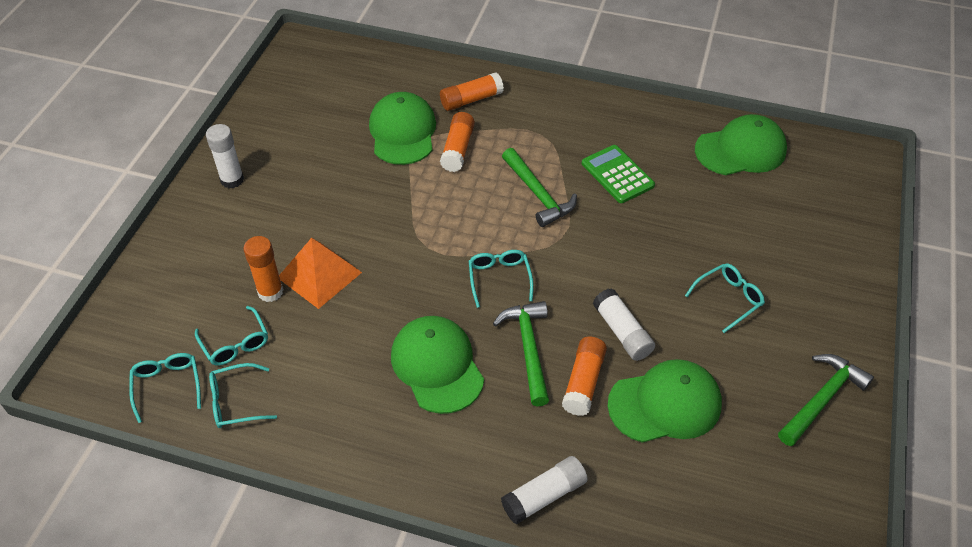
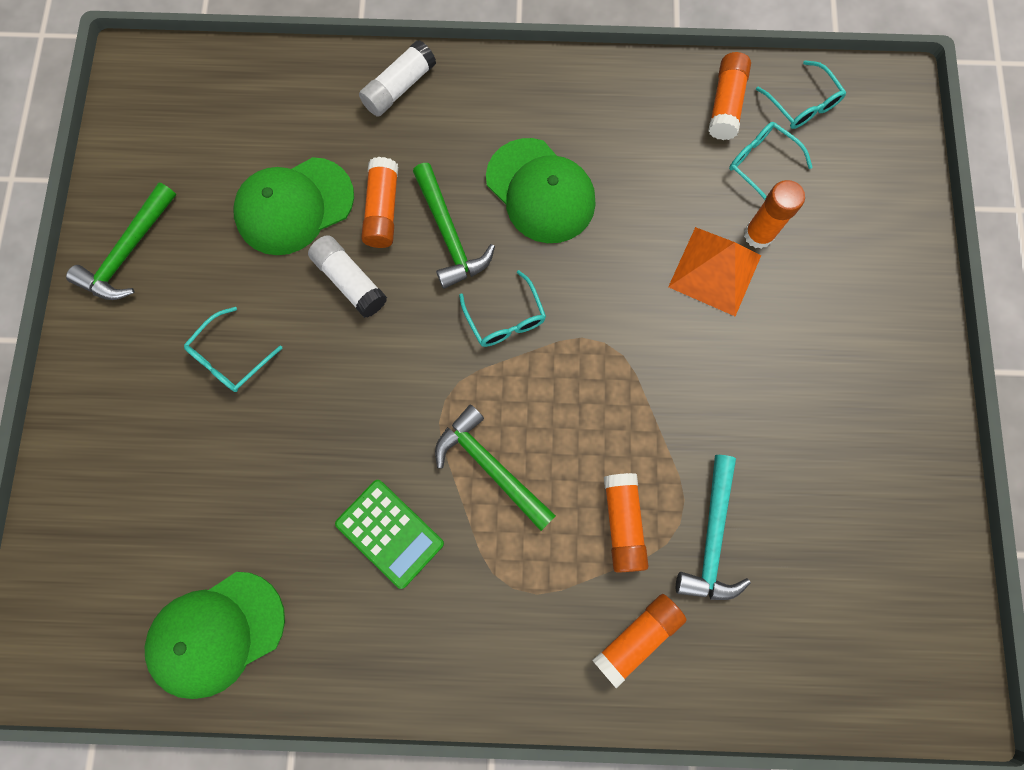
camera: 165 degrees right, 25 degrees up
(232, 180) = (896, 386): white glue stick -> none
(236, 402) = (725, 104): turquoise glasses -> orange glue stick
(402, 132) = (712, 537): green cap -> turquoise hammer

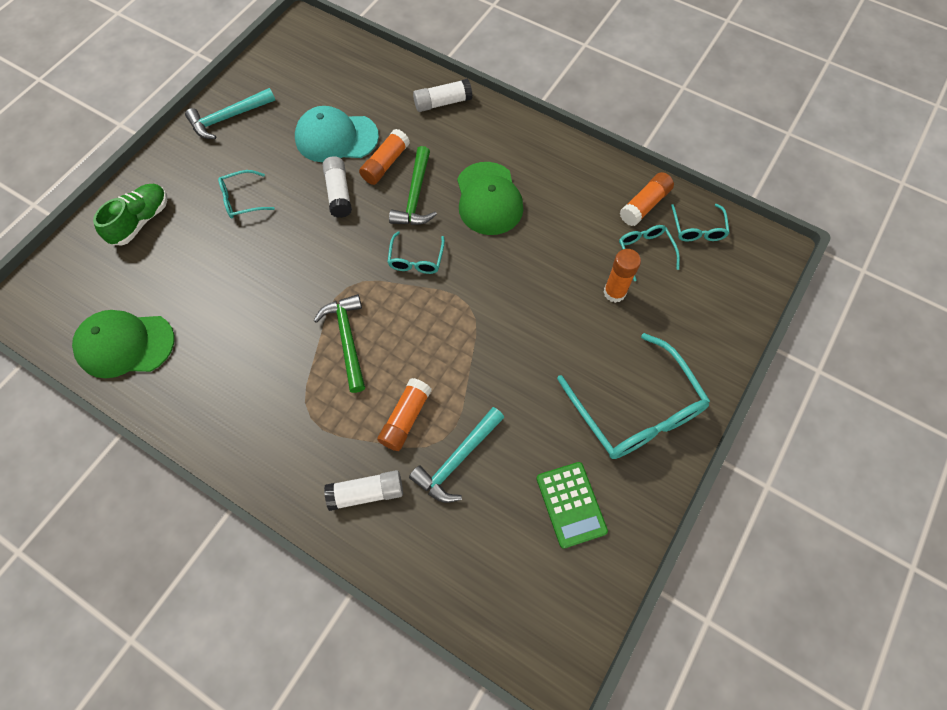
camera: 30 degrees right, 10 degrees down
(114, 460) = (141, 221): none -> green shoe
(129, 252) = (229, 118): green hammer -> turquoise hammer
(294, 206) = (336, 137): green cap -> turquoise cap
(390, 533) = (261, 344): green calculator -> green calculator (571, 504)
(637, 638) = (366, 493): orange glue stick -> white glue stick
(714, 271) = (570, 299): orange pyramid -> none
(865, 365) = (636, 410): none -> turquoise glasses

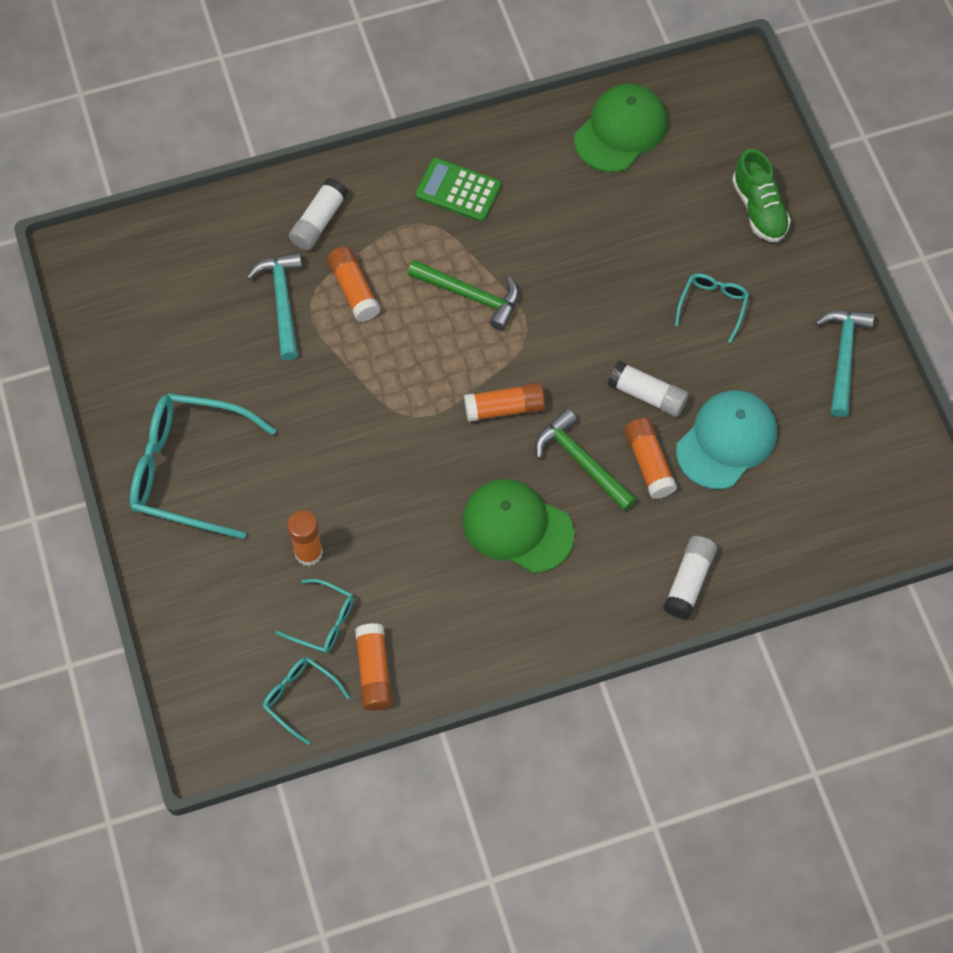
camera: 130 degrees right, 0 degrees up
(416, 259) = (504, 408): turquoise glasses -> orange glue stick
(571, 504) = (168, 355): green calculator -> green calculator (458, 190)

